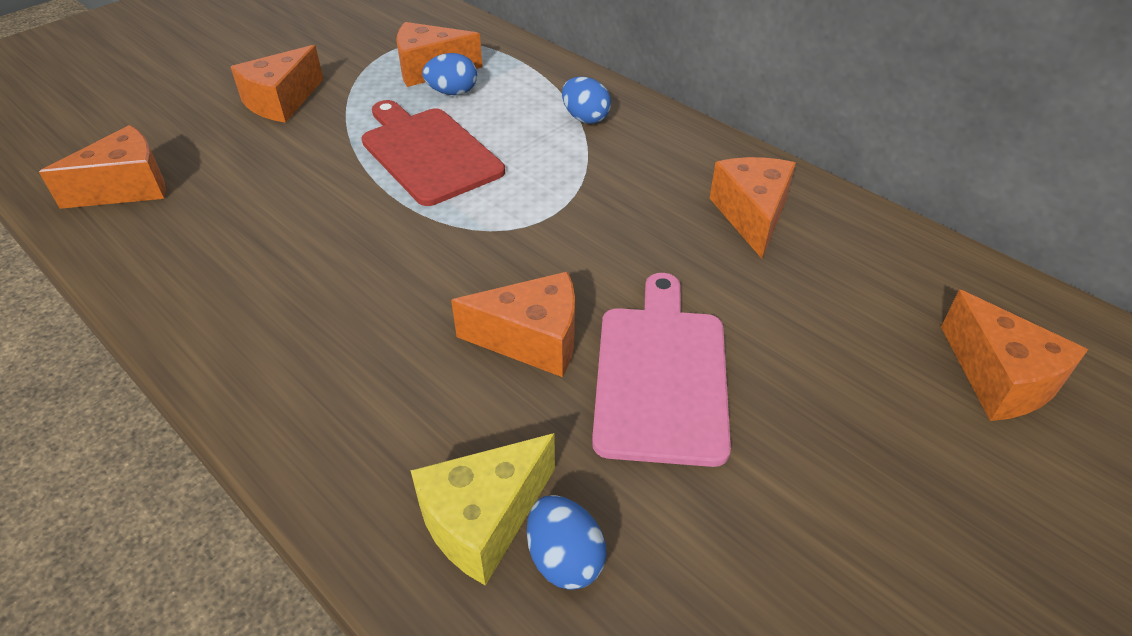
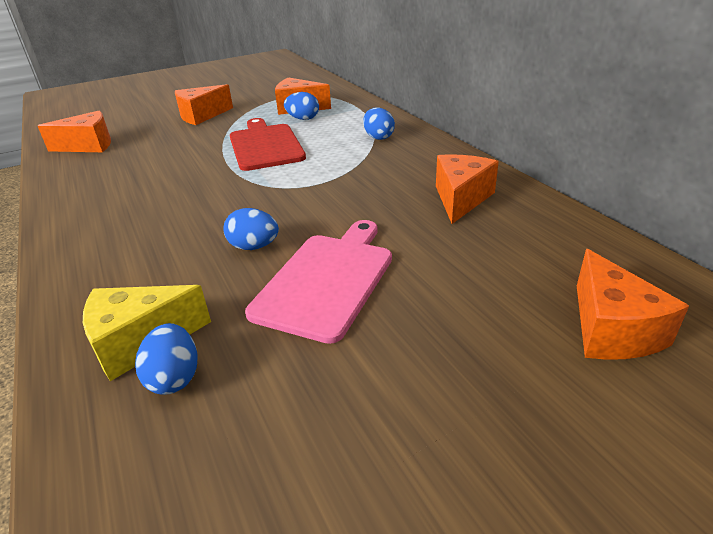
camera: 20 degrees right, 10 degrees down
(532, 340) = (254, 247): orange cheese -> blue egg

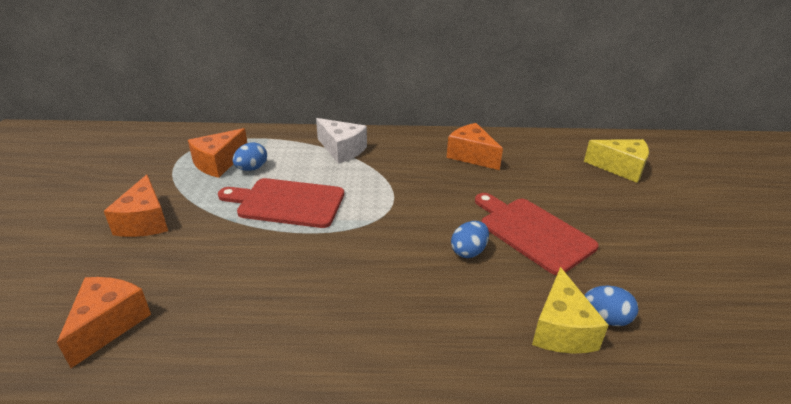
camera: 65 degrees left, 0 degrees up
(327, 280) = (532, 232): pink cutting board -> red cutting board
(378, 137) = (342, 150): blue egg -> white cheese
(611, 329) = (620, 168): orange cheese -> yellow cheese

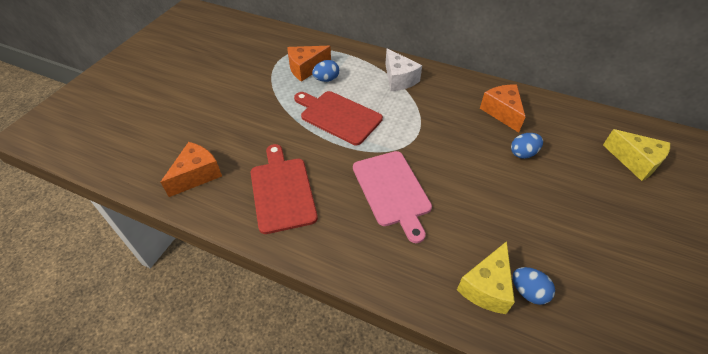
camera: 25 degrees right, 15 degrees up
(145, 221) = (242, 105): orange cheese -> none
(397, 263) = (392, 191): none -> pink cutting board
(468, 251) = (451, 199): blue egg -> blue egg (523, 153)
(532, 232) = (513, 199): red cutting board -> red cutting board (282, 191)

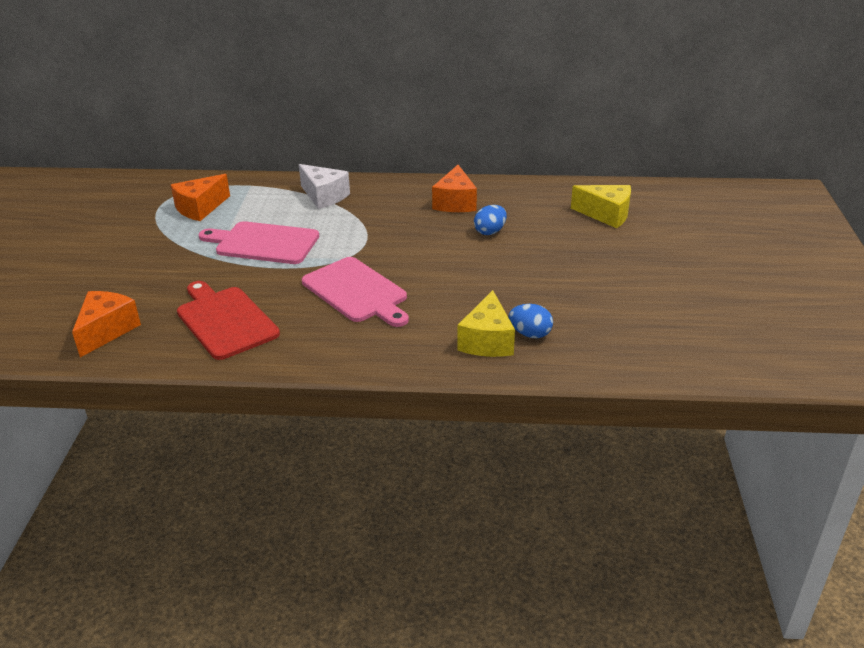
camera: 20 degrees left, 15 degrees down
(326, 79) = (232, 213): blue egg -> none
(338, 116) = (263, 243): red cutting board -> pink cutting board
(502, 112) = (455, 202): orange cheese -> orange cheese turned 135 degrees counterclockwise

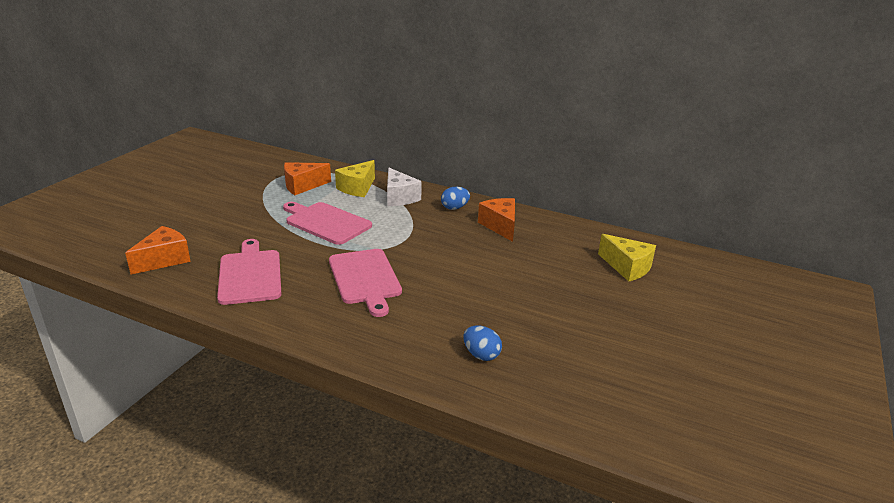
camera: 20 degrees right, 5 degrees down
(225, 320) = (250, 274): red cutting board -> pink cutting board
(455, 202) = (500, 226): orange cheese -> orange cheese turned 135 degrees clockwise
(487, 341) = (439, 350): yellow cheese -> yellow cheese (357, 188)
(490, 232) = (511, 257): blue egg -> blue egg (454, 208)

